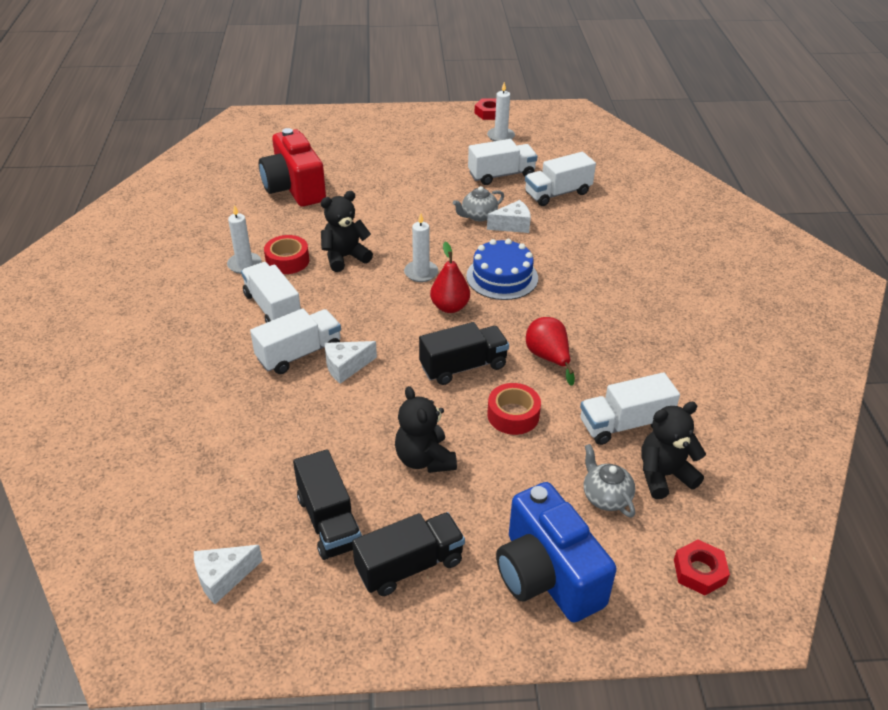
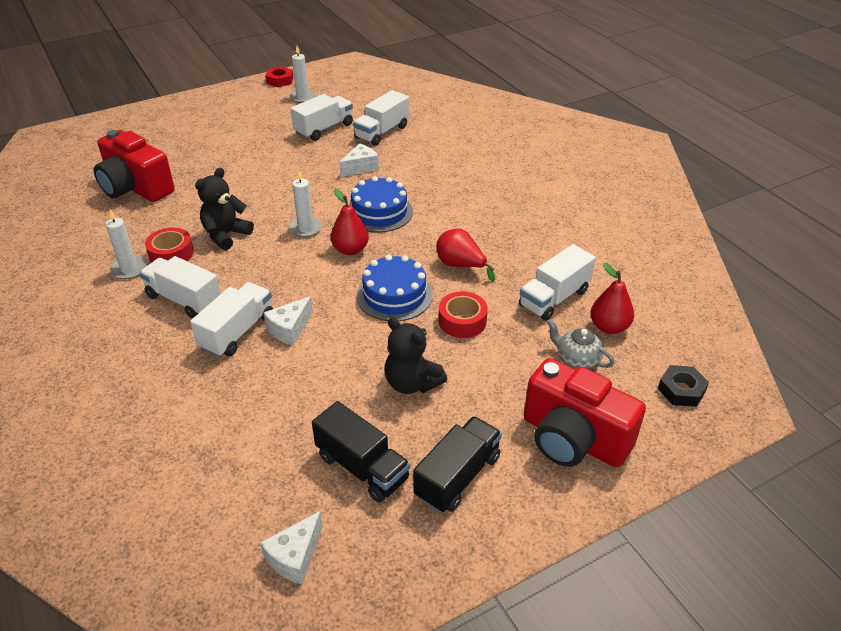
camera: 25 degrees left, 0 degrees up
(463, 366) = (394, 295): black truck -> blue cake
(478, 216) = (326, 168): grey teapot -> none
(547, 575) = (573, 439): blue camera -> red camera
(664, 475) = (609, 327): black teddy bear -> red pear
(699, 571) = (681, 390): red nut -> black nut

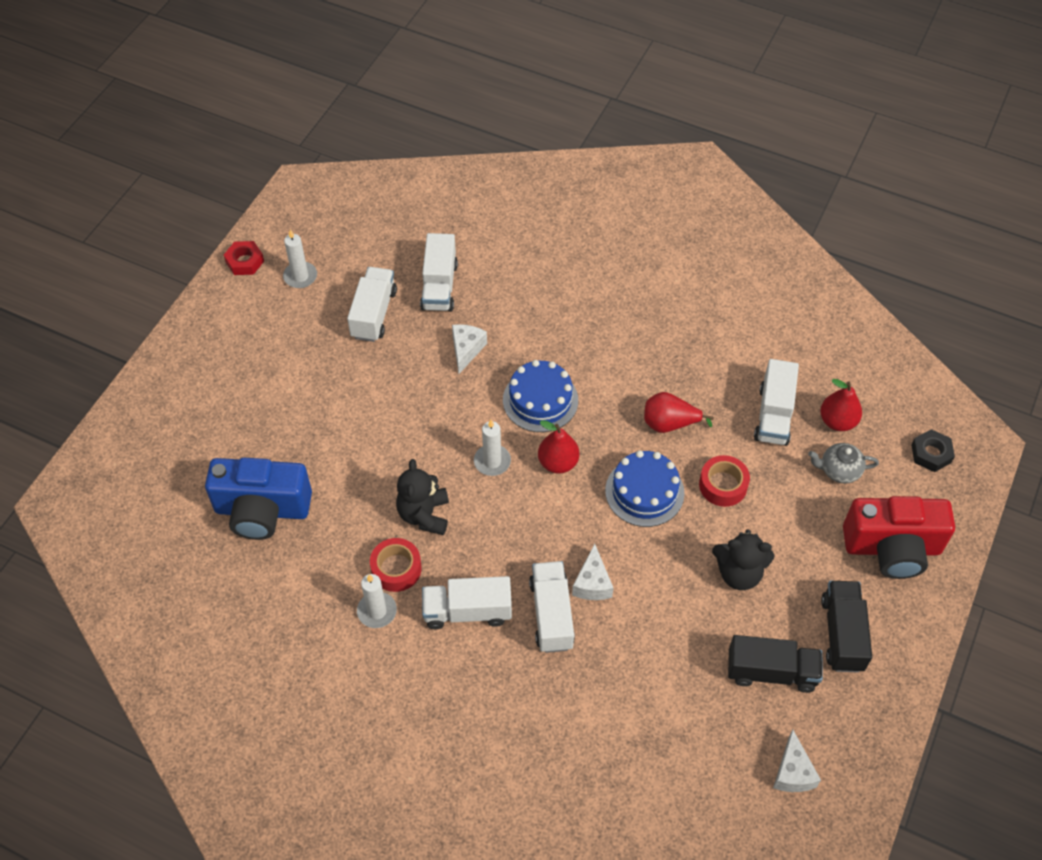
camera: 35 degrees left, 15 degrees up
(135, 188) = (262, 510): red camera -> blue camera

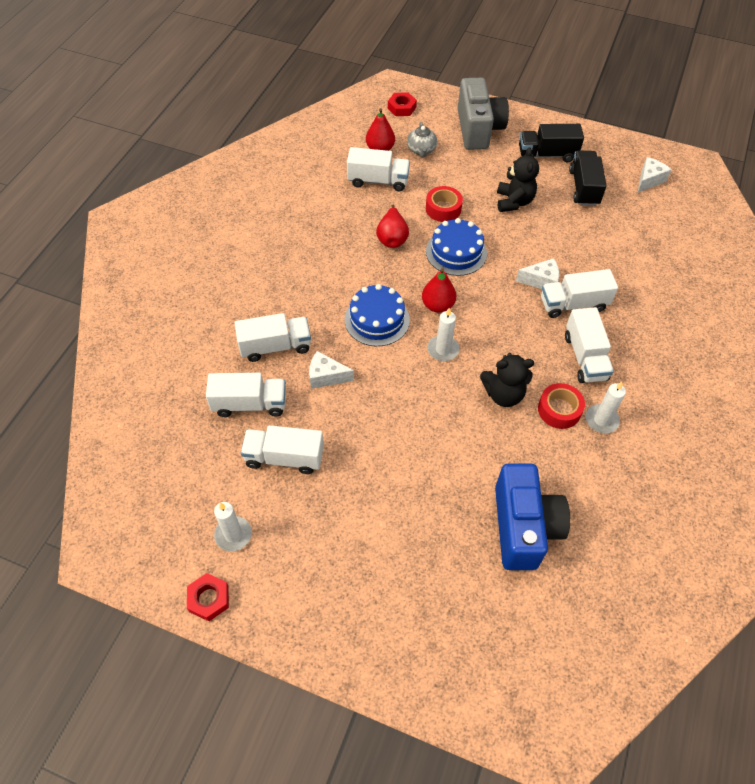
camera: 95 degrees left, 0 degrees up
(510, 307) = (275, 346): none -> white truck
(792, 772) = (649, 180): white cheese -> white cheese turned 45 degrees counterclockwise
(892, 548) = (478, 129): red camera -> grey camera
(931, 453) = (401, 108): black nut -> red nut

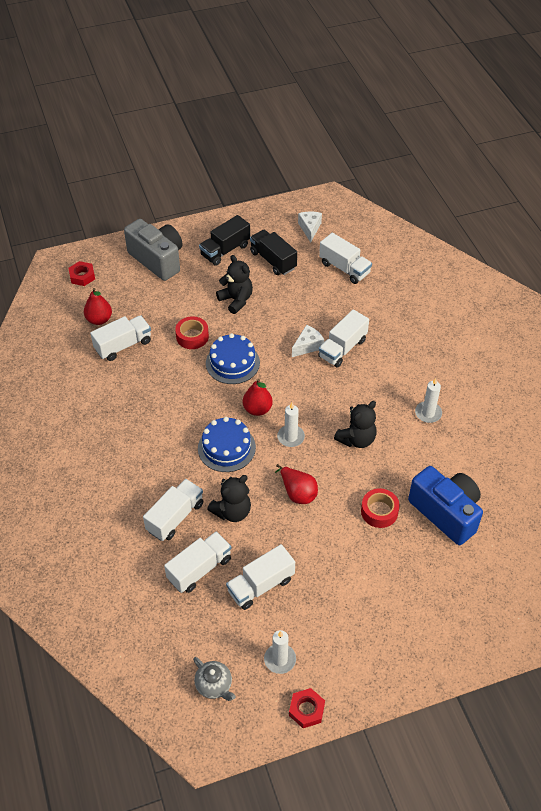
camera: 40 degrees left, 5 degrees down
(326, 376) = (232, 511): white cheese -> black teddy bear
(392, 238) = (177, 382): red pear -> red pear (297, 493)
(421, 150) = (132, 301): grey teapot -> grey teapot (214, 685)
(559, 410) = (398, 425): red tape -> red tape (379, 511)
(585, 357) = (382, 379): white truck -> white truck (344, 268)

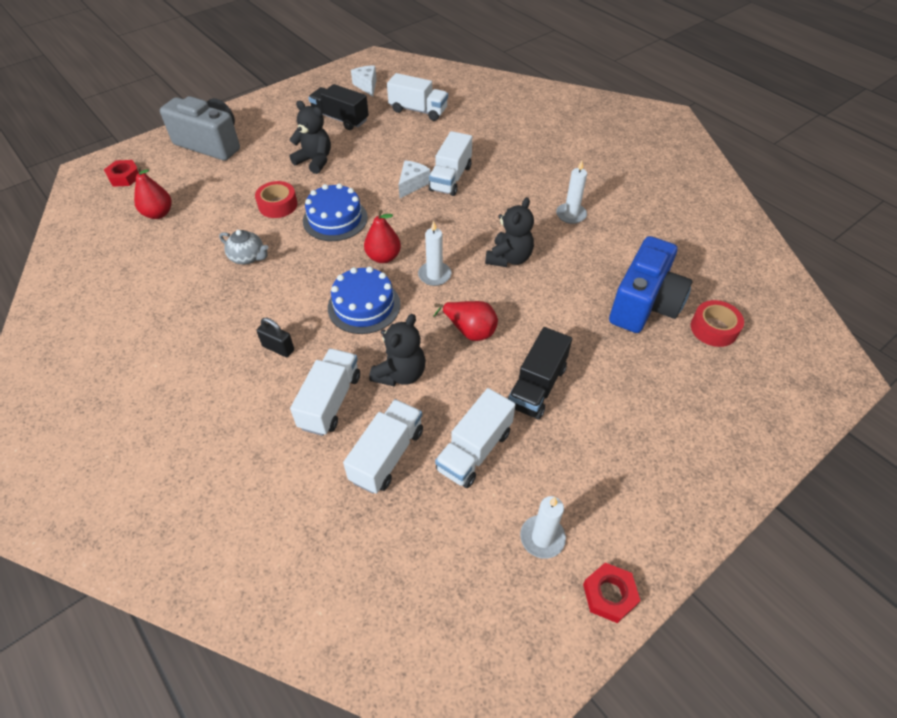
camera: 20 degrees left, 0 degrees up
(123, 345) = (197, 232): white truck -> none
(153, 464) = (278, 348): none -> black padlock
(214, 685) = (471, 606): grey teapot -> grey teapot (248, 257)
(225, 250) = (284, 121): black truck -> black truck (537, 387)
(379, 511) = (572, 324): red tape -> red tape (713, 329)
(446, 513) = (644, 304): blue camera -> blue camera turned 90 degrees clockwise

